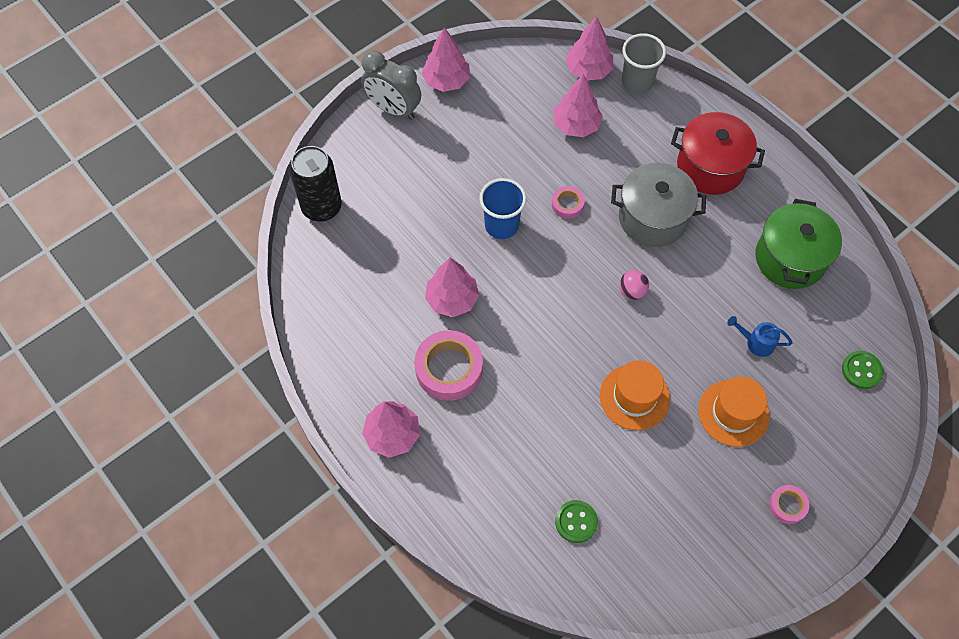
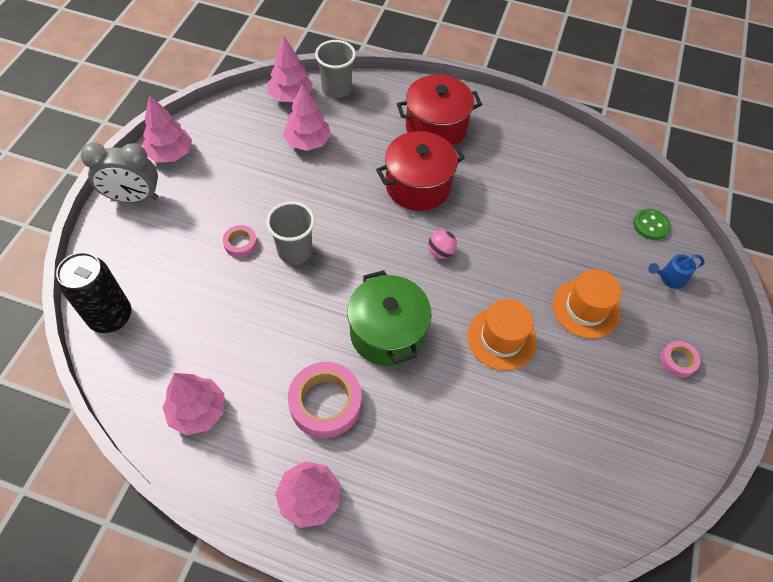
camera: 35 degrees left, 5 degrees down
(452, 299) = (289, 337): pink tree -> pink tree (198, 411)
(501, 225) = (295, 251): blue cup -> grey cup
(567, 204) = (341, 207): pink tape -> pink tape (240, 244)
(576, 522) = (528, 479): green button -> none
(653, 218) = (418, 186): grey pot -> red pot
(755, 342) = (562, 243): blue watering can -> blue watering can (669, 278)
(790, 258) = (541, 167): green pot -> green pot (387, 333)

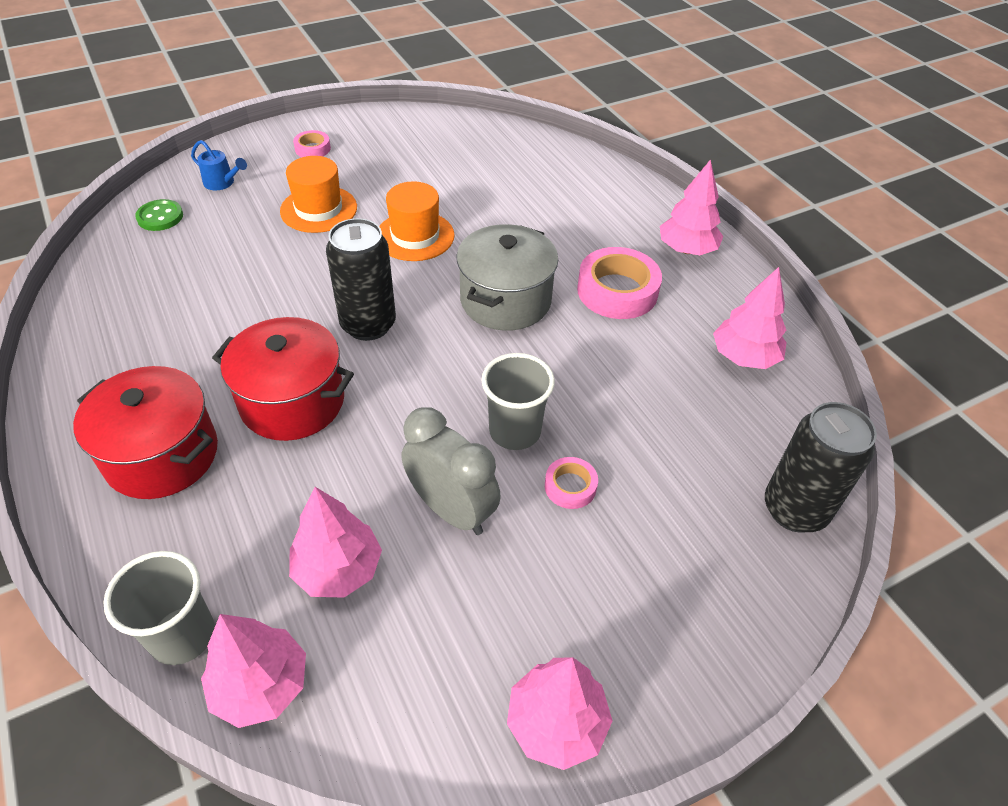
camera: 135 degrees left, 10 degrees down
(134, 198) = (671, 675): grey clock -> grey clock (451, 510)
(387, 333) = (505, 300): green pot -> grey pot
(440, 252) = (368, 325): pink ball -> black can

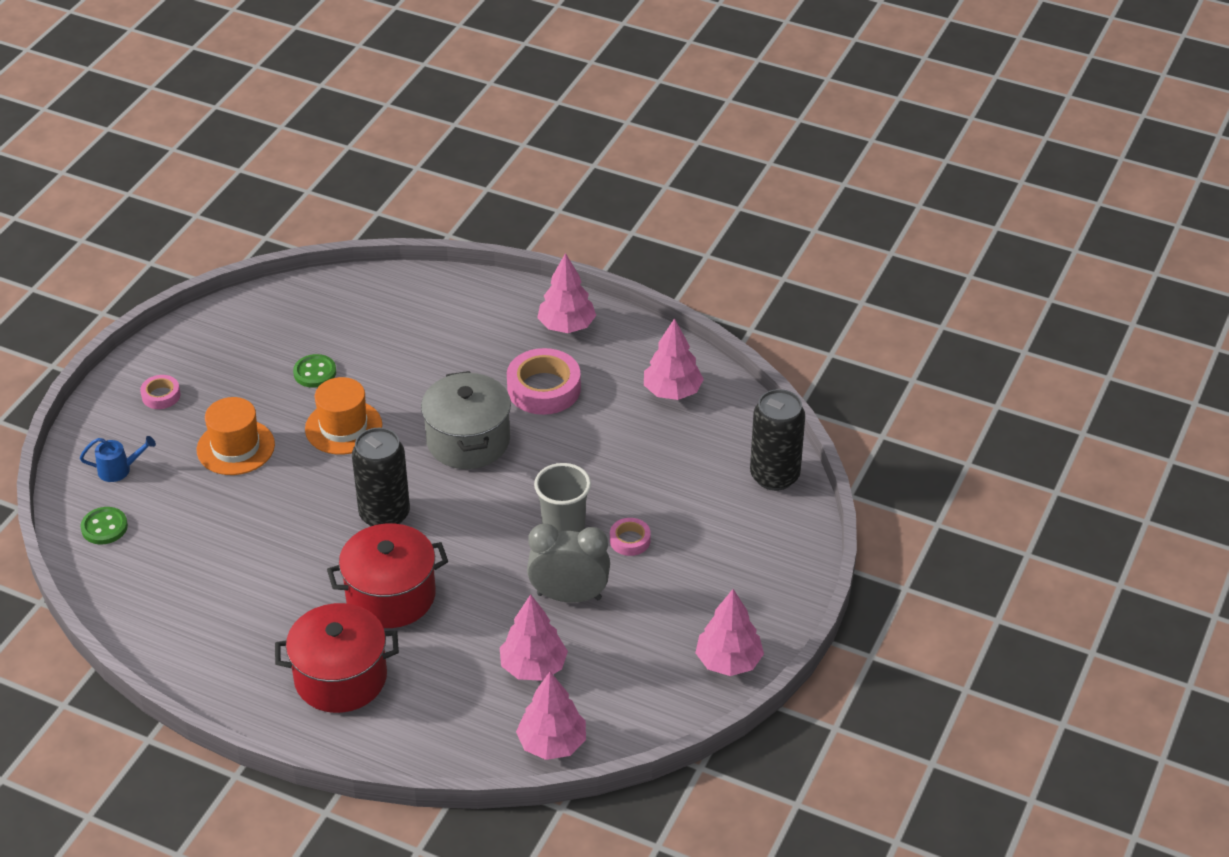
camera: 35 degrees left, 5 degrees down
(182, 635) = (479, 751): grey cup -> none
(438, 186) = (315, 372): none -> green button

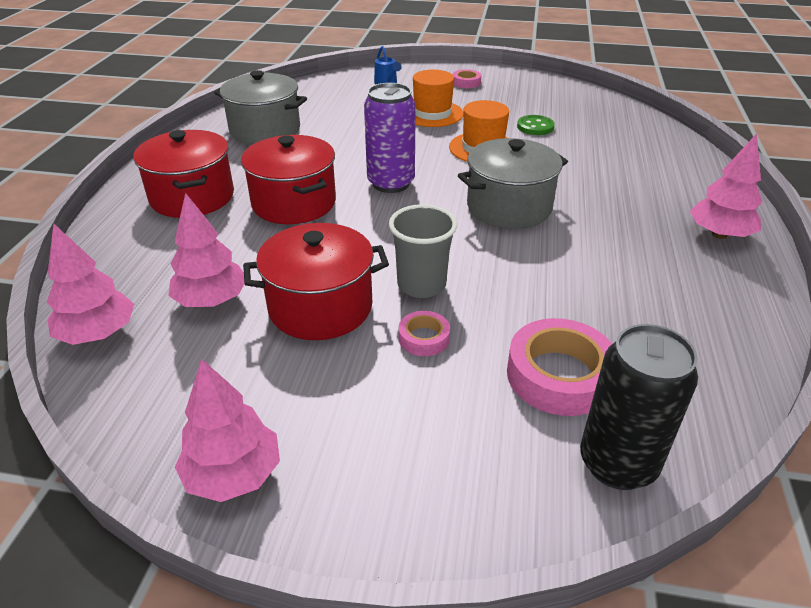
camera: 75 degrees right, 5 degrees down
(104, 527) = (330, 88): green button -> none
(201, 604) = (265, 130): none -> grey pot
(384, 515) = (391, 183): black can -> purple can
(544, 388) = (615, 236): pink tape -> pink tape (559, 375)
(569, 596) = (320, 307): grey clock -> red pot
(672, 391) = (694, 329): pink tree -> none

